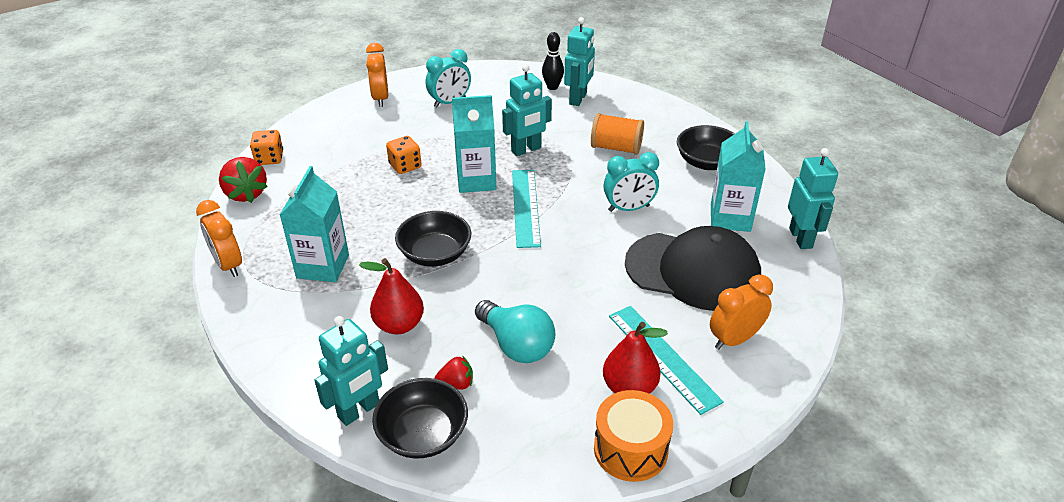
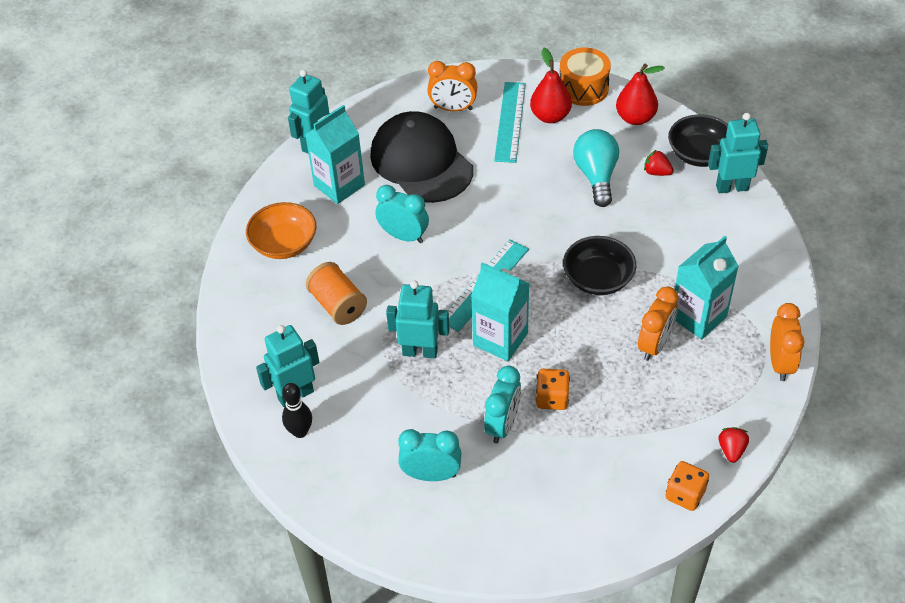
camera: 140 degrees left, 10 degrees up
(246, 194) = (731, 450): red strawberry -> red strawberry, size x0.57
(380, 98) = (502, 533): orange clock -> orange clock (655, 345)
(399, 325) = (668, 233): red pear -> red pear (635, 118)
(427, 140) = (503, 425): none -> turquoise clock
(707, 162) = (284, 244): black bowl -> orange bowl

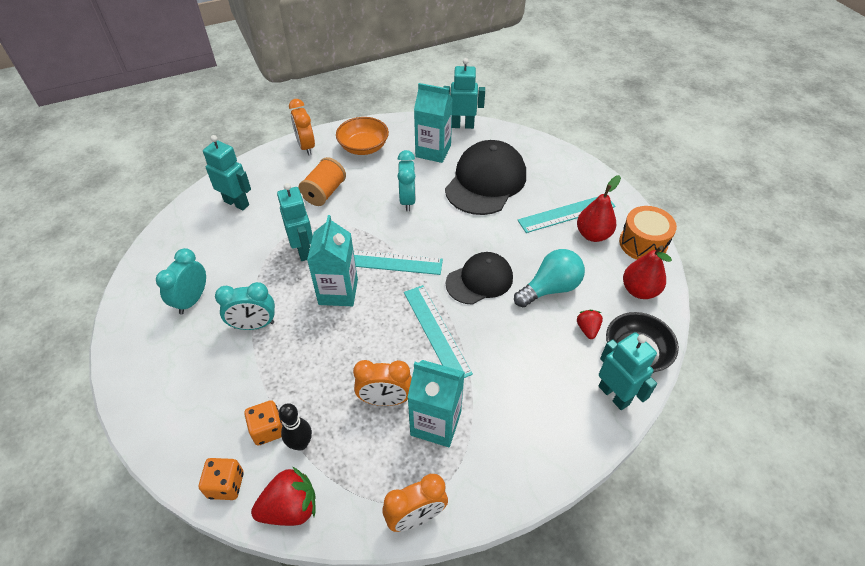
camera: 60 degrees right, 0 degrees up
(300, 432) = (206, 217): black bowling pin -> black bowling pin (300, 443)
(431, 474) = (192, 300): turquoise clock -> turquoise clock turned 135 degrees counterclockwise
(453, 108) = (552, 177): orange clock -> orange clock (306, 146)
(552, 398) = (294, 347): orange dice -> orange dice (268, 429)
(555, 222) = (479, 280): none -> black cap
(598, 279) = (436, 331): black bowl -> turquoise ruler
(731, 450) = (290, 508): red strawberry -> red strawberry, size x1.75

